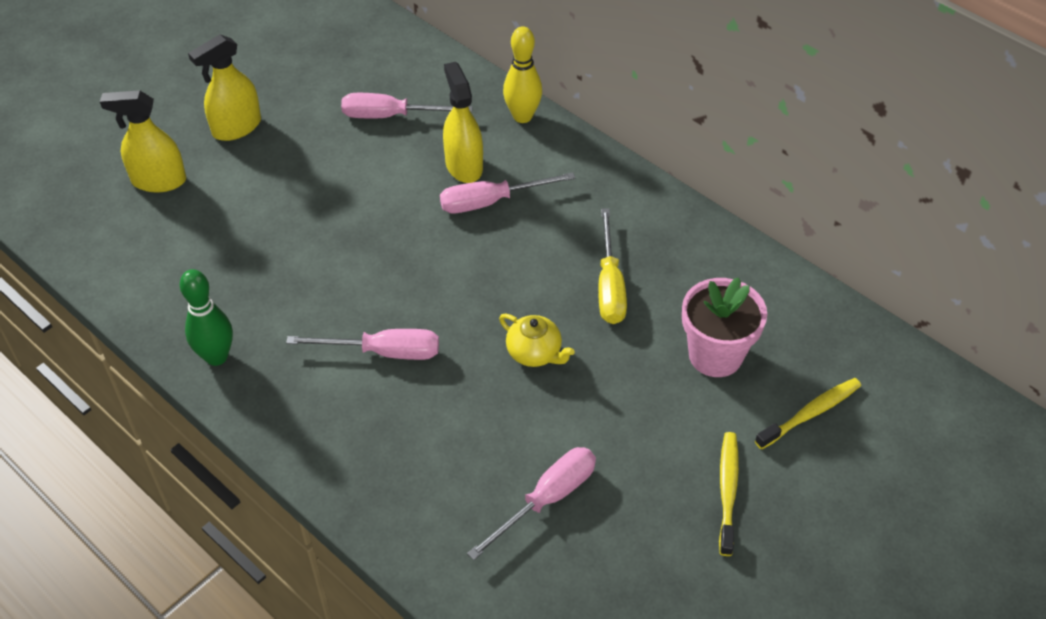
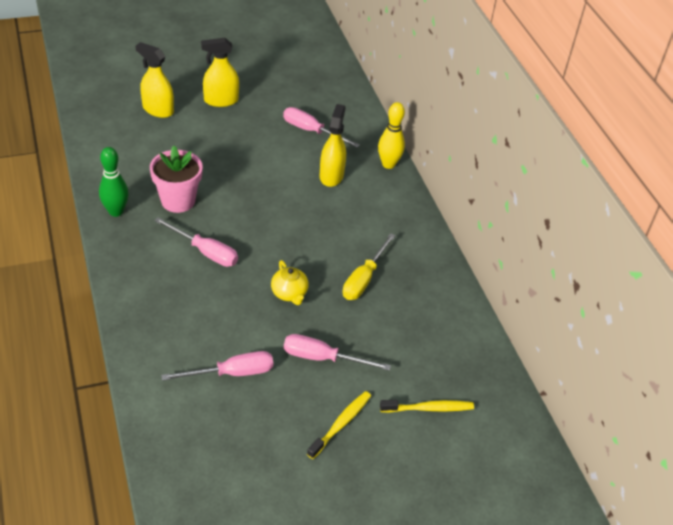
camera: 25 degrees right, 5 degrees down
(491, 202) = (331, 202): pink screwdriver -> pink screwdriver (322, 358)
(715, 355) = (396, 347): pink flower pot -> pink flower pot (178, 201)

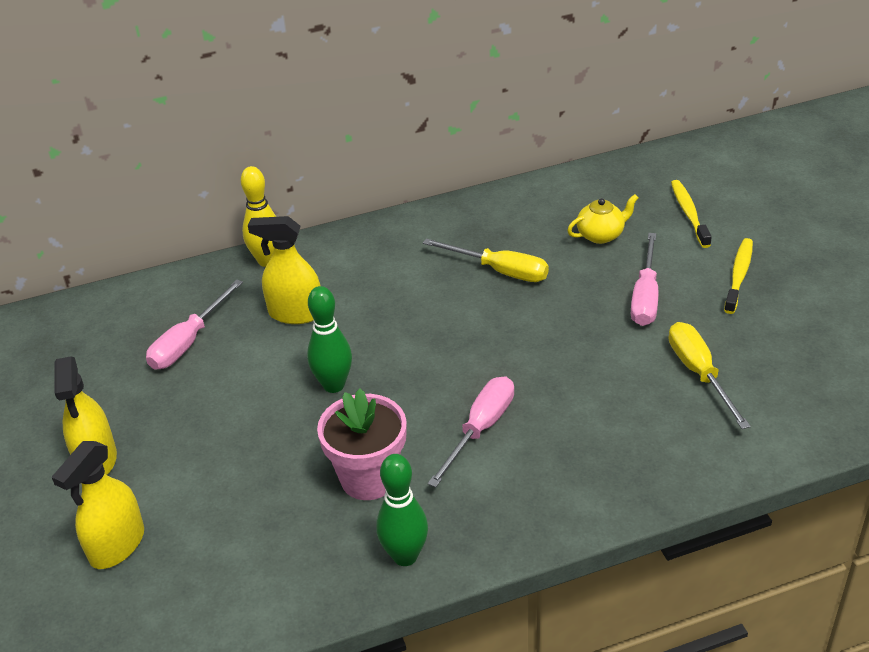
camera: 85 degrees left, 5 degrees down
(232, 373) = (699, 373): pink screwdriver -> yellow screwdriver
(260, 190) = (334, 385): none -> green bowling pin
(289, 293) = (543, 334): yellow teapot -> yellow teapot (601, 235)
(341, 424) = (739, 275): yellow toothbrush -> yellow toothbrush turned 75 degrees clockwise

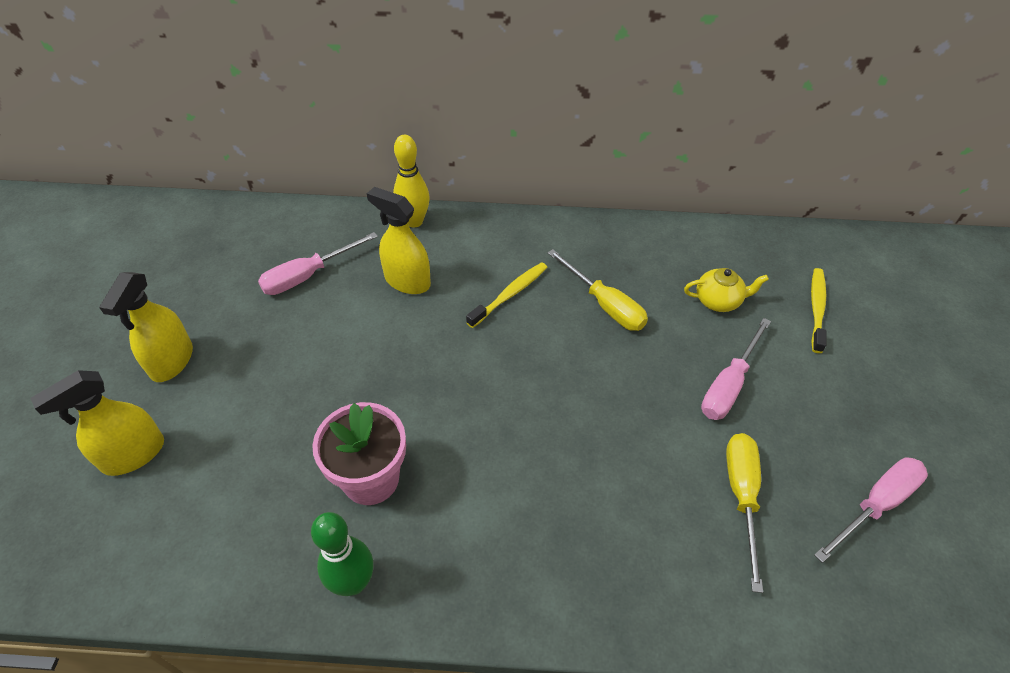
camera: 20 degrees right, 10 degrees up
(334, 385) = (397, 366): green bowling pin -> none
(480, 429) = (497, 469): pink screwdriver -> pink screwdriver (875, 505)
(739, 275) = (836, 397): yellow toothbrush -> yellow toothbrush (510, 294)

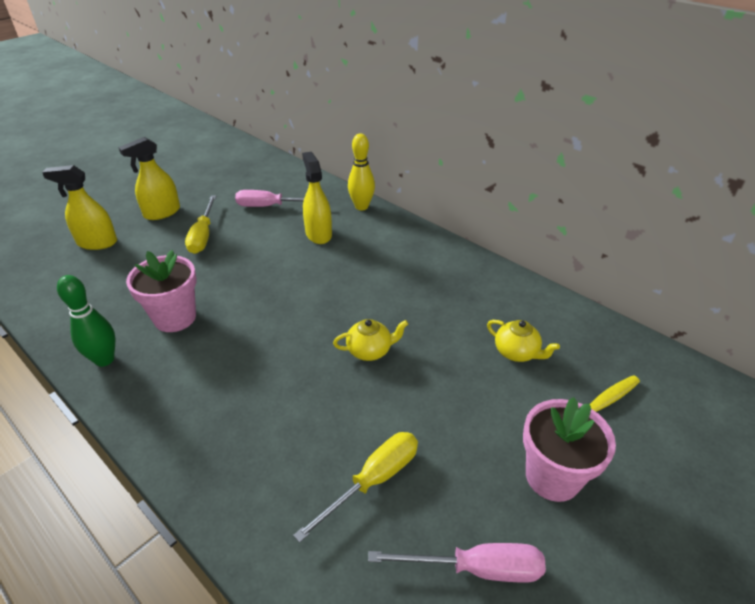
camera: 40 degrees right, 10 degrees down
(510, 294) = (369, 271): yellow toothbrush -> none
(604, 305) = (425, 309): yellow screwdriver -> yellow screwdriver (203, 236)
(606, 379) = (370, 351): none -> yellow teapot
(728, 385) = (455, 407): pink screwdriver -> none
(847, 393) = (552, 476): none -> pink flower pot

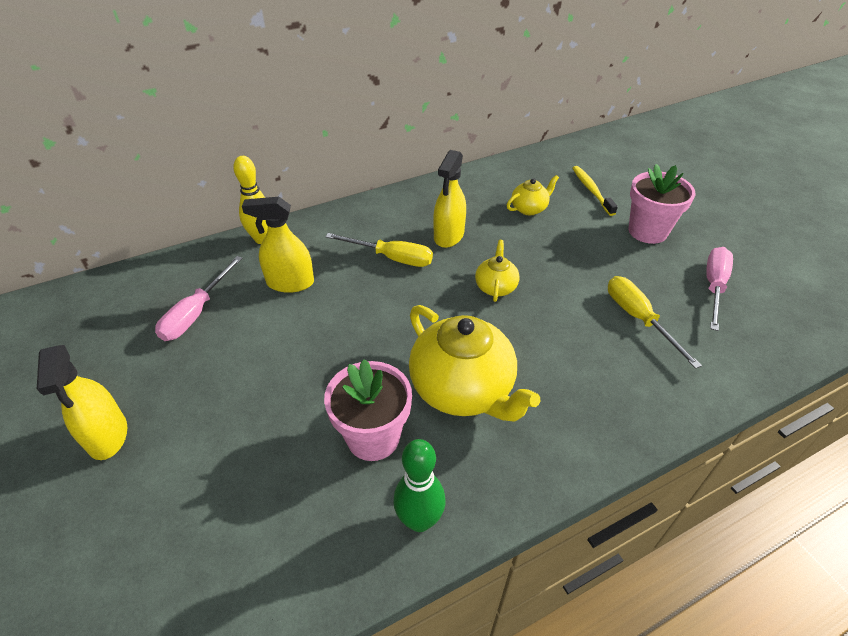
camera: 70 degrees left, 5 degrees up
(97, 243) = (126, 532): yellow spray bottle -> yellow spray bottle (448, 236)
(203, 236) = (211, 391): yellow screwdriver -> yellow screwdriver (391, 258)
(232, 356) = (463, 389): none -> yellow teapot

